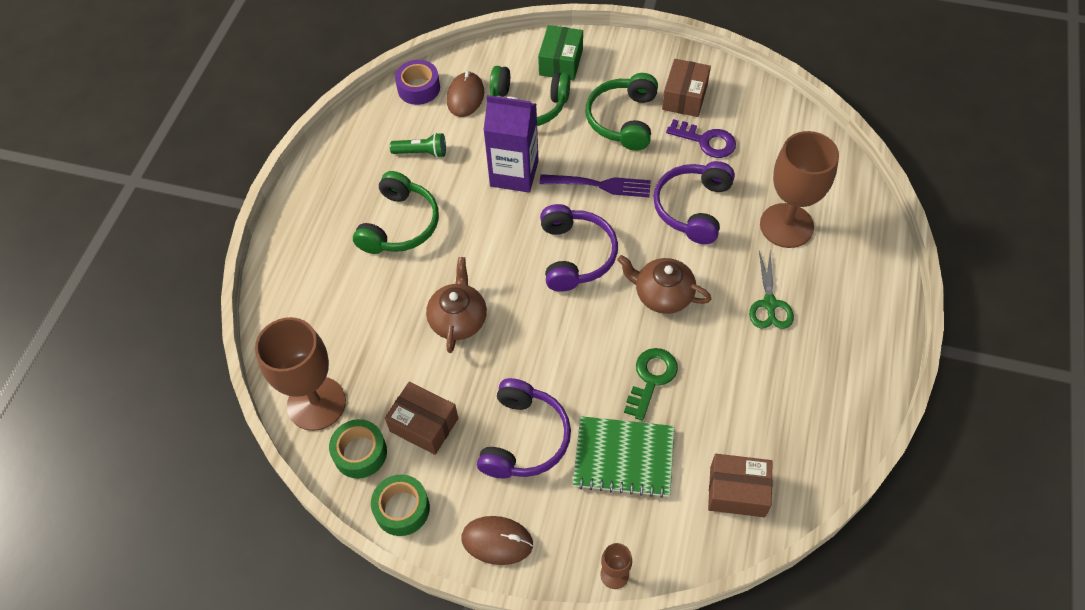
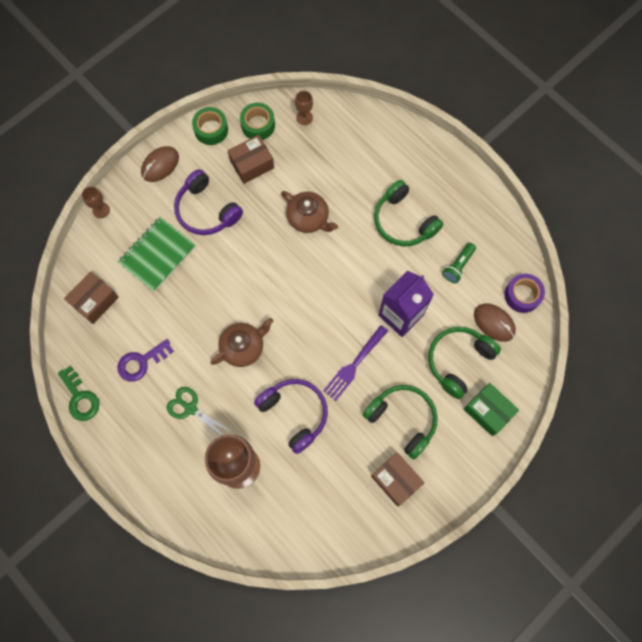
camera: 120 degrees right, 15 degrees up
(316, 403) = (304, 117): brown goblet -> brown goblet, size x0.44
(575, 255) = (308, 313): purple headphones -> none
(651, 378) = (193, 301): green key -> green key (80, 397)
(706, 141) = (345, 466): purple key -> purple key (141, 362)

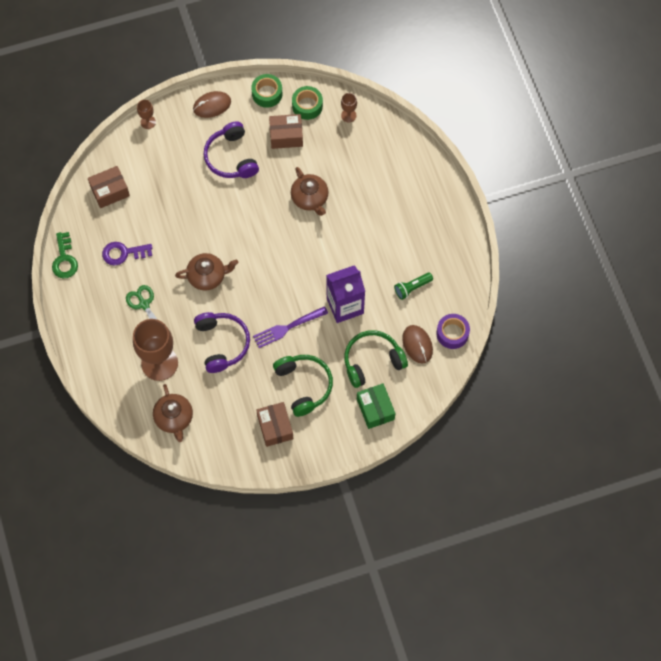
camera: 25 degrees right, 5 degrees down
(157, 255) = (175, 176): green notebook -> none
(284, 521) = (174, 418): none -> brown teapot
(403, 221) = (386, 234): green headphones -> none

